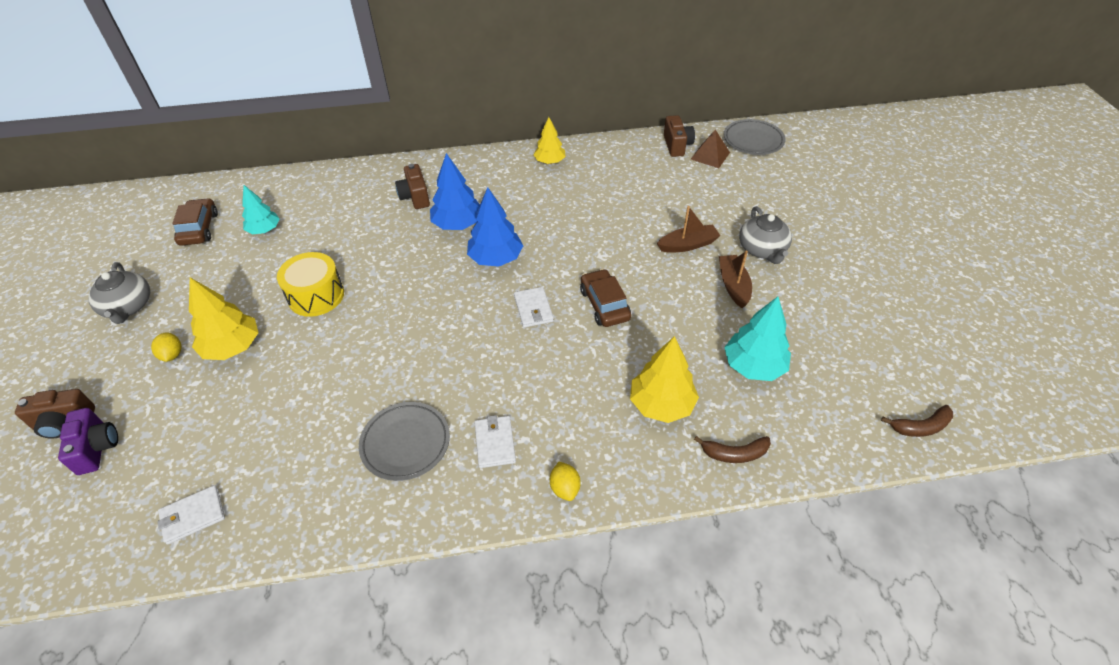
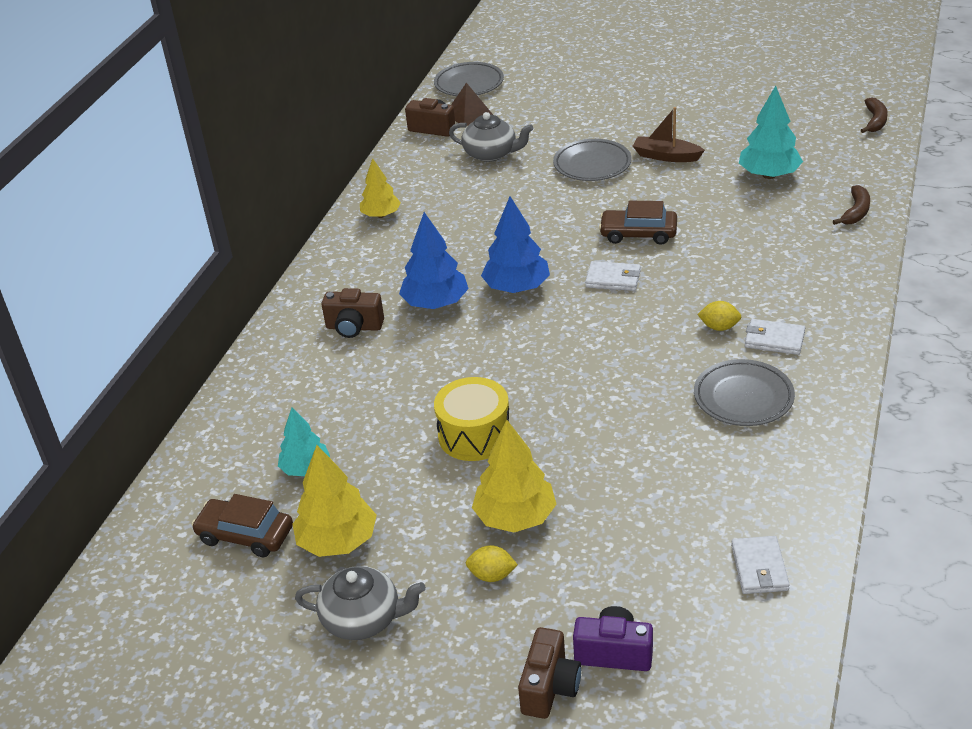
camera: 60 degrees left, 10 degrees down
(565, 488) = (846, 309): yellow lemon -> yellow lemon (719, 327)
(661, 404) = (783, 234): yellow tree -> yellow tree (337, 541)
(688, 245) = (592, 165): brown boat -> grey plate
(762, 249) = (631, 127): grey teapot -> grey teapot (491, 154)

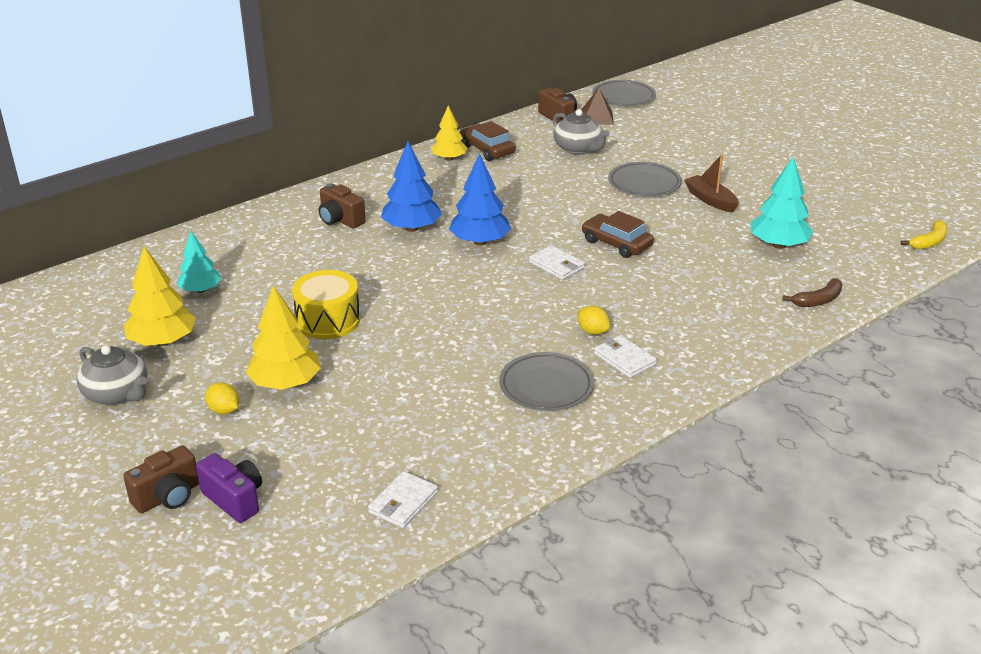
camera: 30 degrees right, 5 degrees down
(245, 535) = (117, 311): brown car -> brown car (487, 150)
(875, 121) = (929, 242): brown banana -> yellow banana

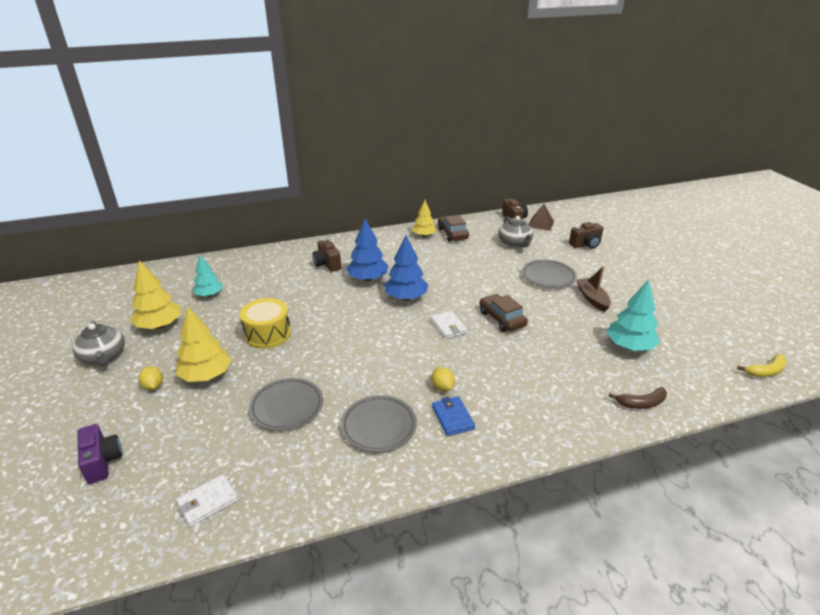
camera: 20 degrees right, 0 degrees up
(168, 497) = (65, 446): brown camera -> brown camera (586, 245)
(623, 97) = (567, 213): grey plate -> grey plate (287, 407)
(624, 359) = (452, 417): white wallet -> blue wallet

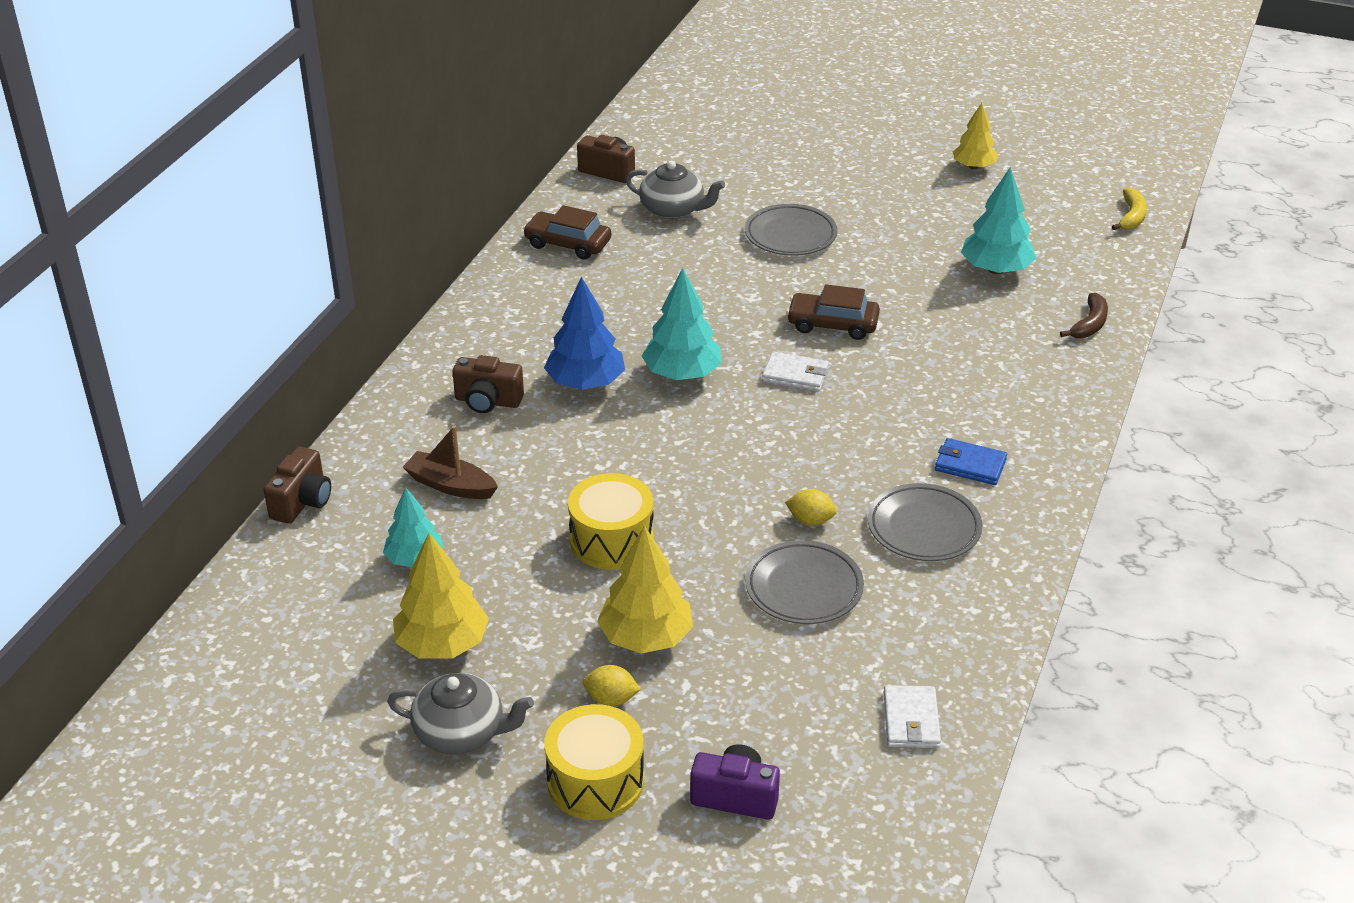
camera: 50 degrees left, 5 degrees up
(90, 409) = (595, 781): none -> yellow drum
(406, 297) = (682, 374): blue tree -> turquoise tree
(424, 235) = (534, 271): yellow tree -> yellow tree (973, 166)
(442, 387) = (909, 444): yellow lemon -> yellow lemon (810, 520)
(540, 224) = (653, 158): brown pyramid -> none
(586, 245) = (757, 160): brown camera -> brown camera (302, 502)
(592, 299) = (879, 234): brown boat -> brown boat (450, 485)

